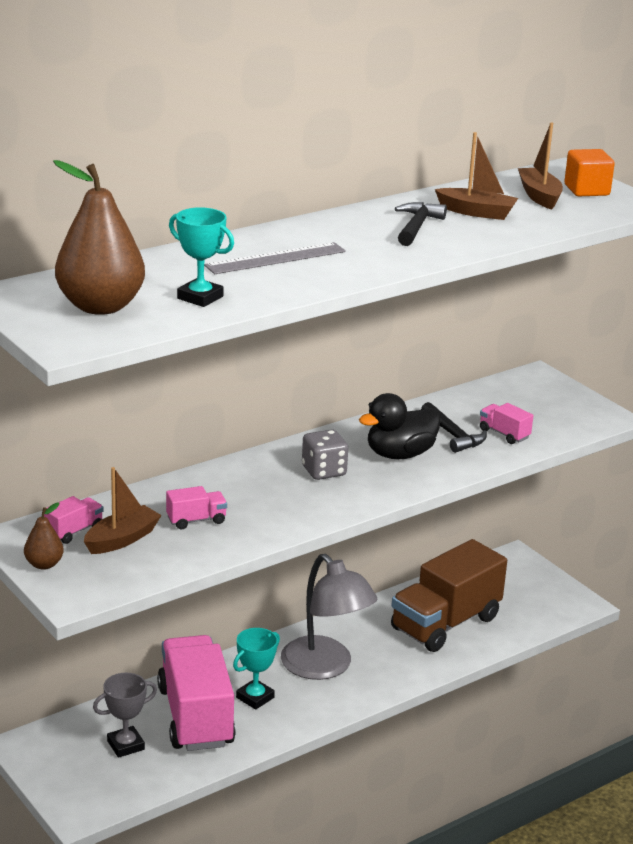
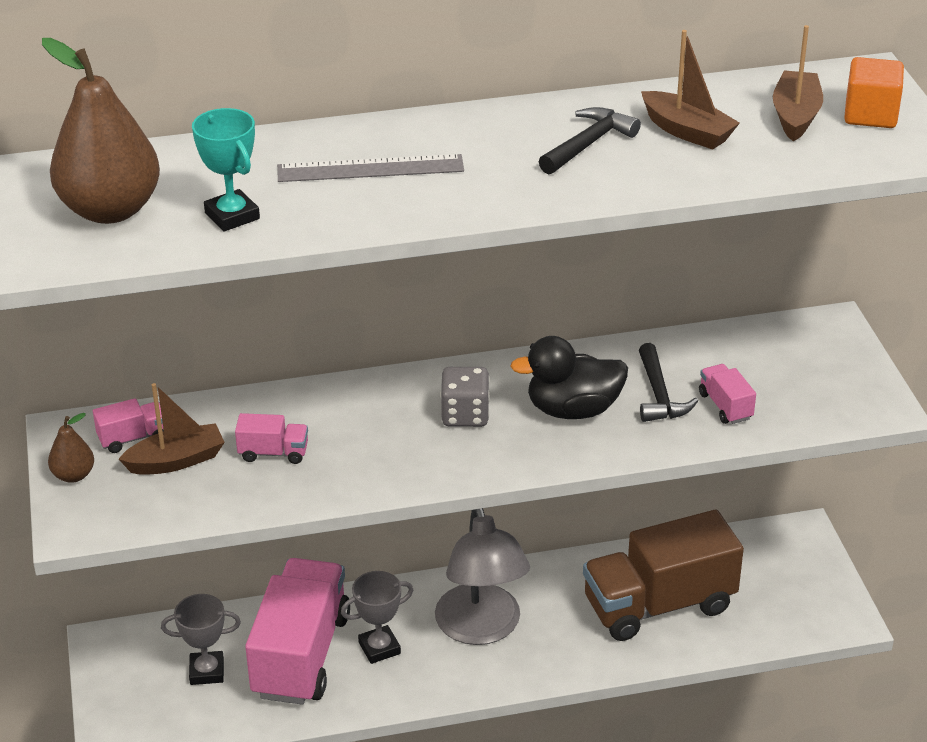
camera: 25 degrees right, 10 degrees up
(255, 697) = (379, 648): turquoise trophy -> grey trophy

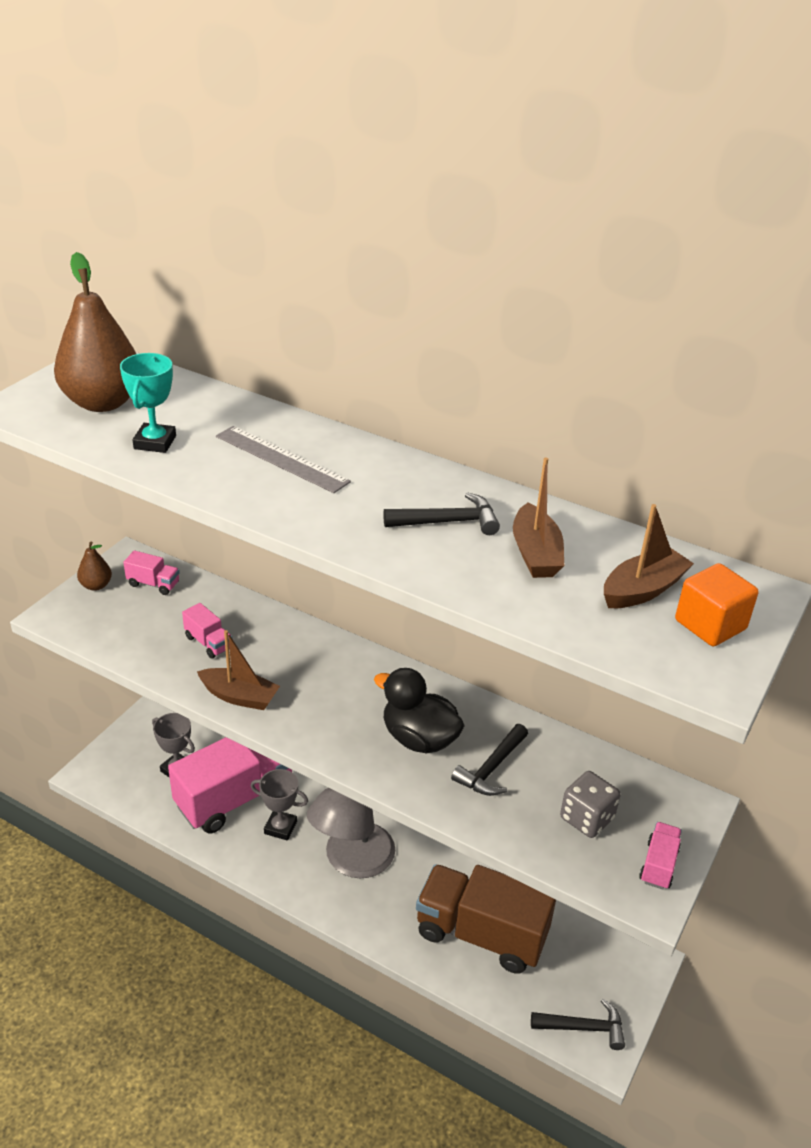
camera: 40 degrees right, 0 degrees up
(176, 461) = (154, 612): brown boat -> brown boat (239, 696)
(465, 415) = (347, 695): grey dice -> grey dice (586, 818)
(725, 406) = (527, 810): pink truck -> pink truck (658, 865)
(813, 613) = (584, 1027): none -> black hammer

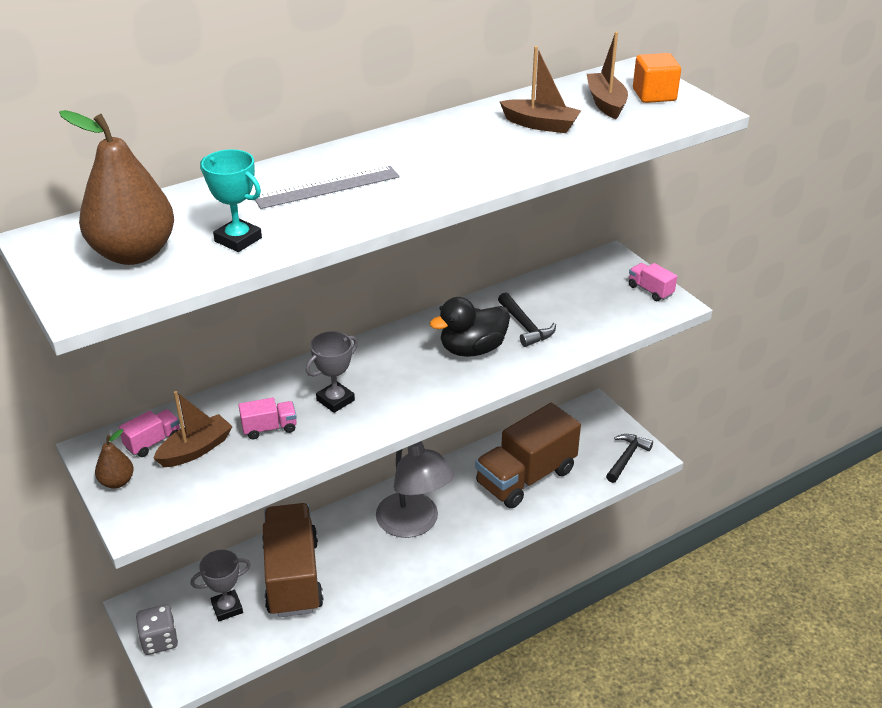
camera: 60 degrees left, 0 degrees up
(235, 798) = (293, 577): pink truck -> brown truck
(239, 696) = (353, 428): brown boat -> brown boat (196, 449)
(280, 827) = (348, 557): grey trophy -> grey trophy (335, 400)
(448, 522) = (477, 144): black hammer -> none
(586, 818) = (596, 303): grey dice -> grey dice (159, 640)

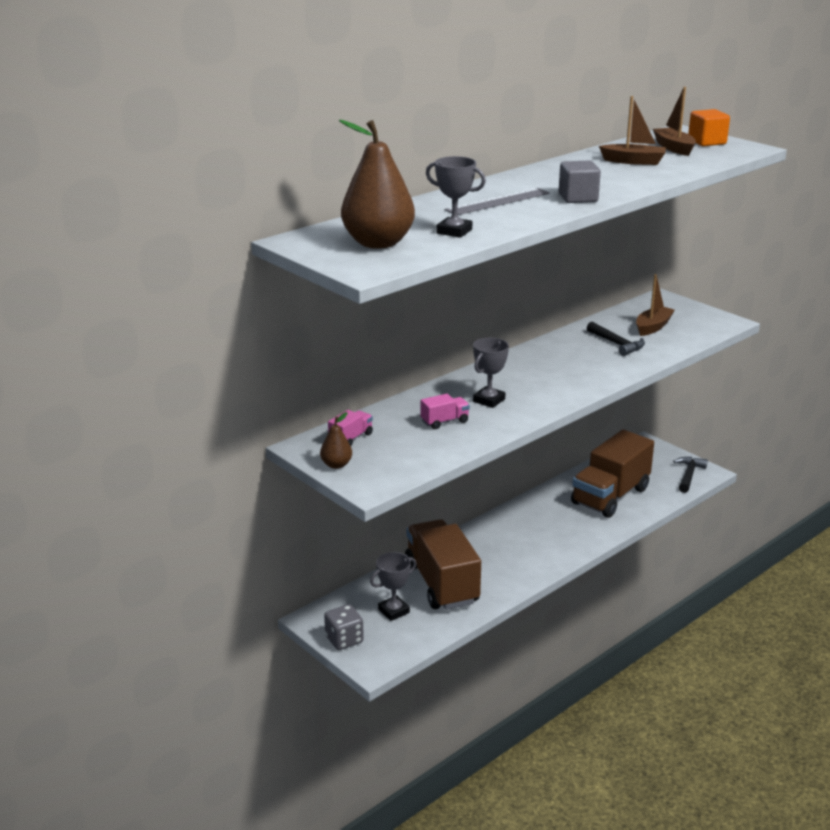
camera: 10 degrees left, 10 degrees down
(196, 449) = (390, 440): brown boat -> brown boat (653, 327)
(238, 239) = (454, 231): turquoise trophy -> grey trophy
(414, 524) = (530, 537): grey lamp -> none
(428, 189) = (578, 198): none -> grey cube
(472, 349) = (582, 361): black duck -> none
(650, 290) = (704, 315): pink truck -> none

